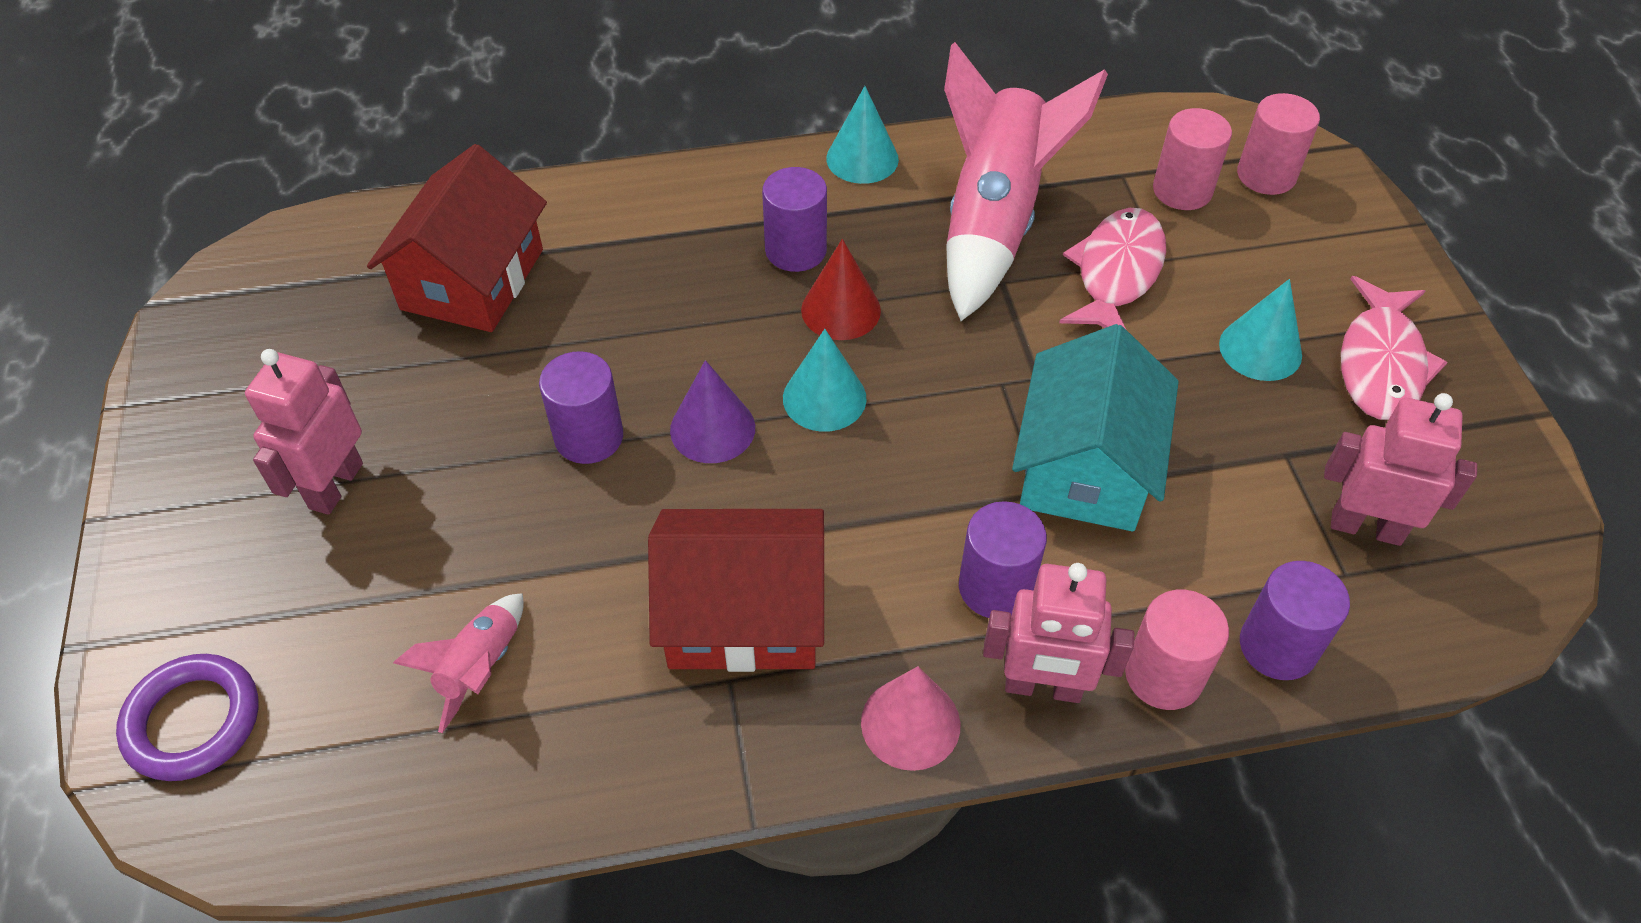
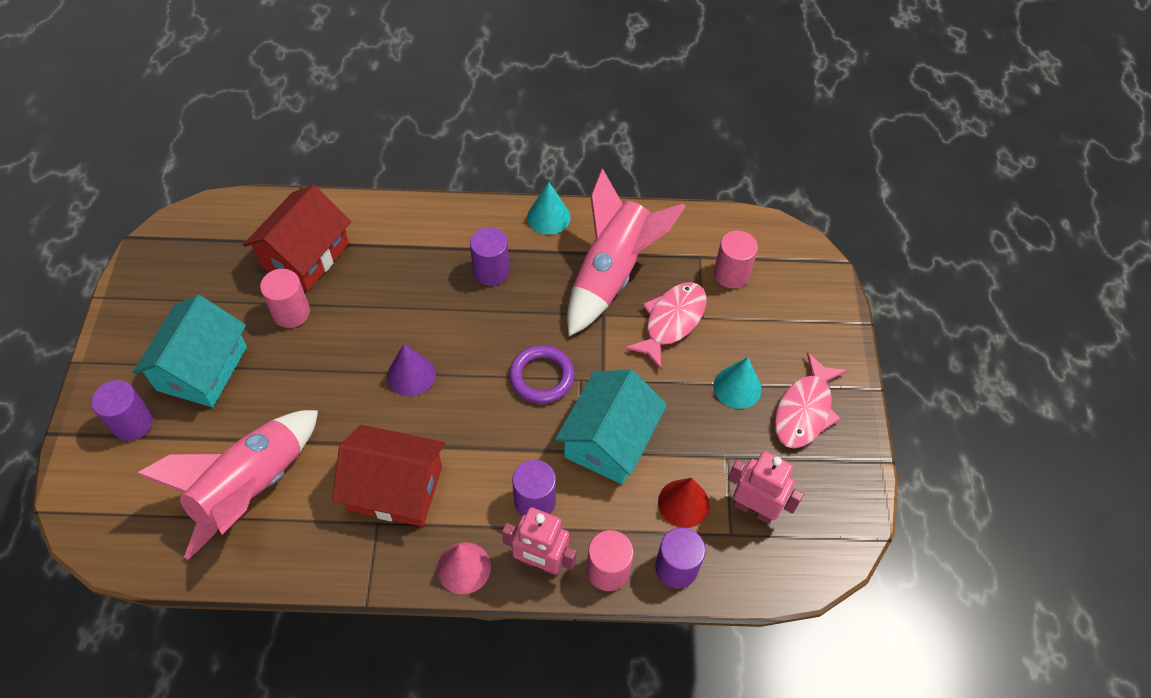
camera: 10 degrees right, 5 degrees up
(193, 721) = (102, 487): purple ring -> purple ring (541, 377)
(335, 485) = (202, 368): pink robot -> turquoise house
(481, 668) = (252, 489): pink rocket -> pink rocket, size x2.16
(589, 437) = (343, 366): purple cylinder -> purple cylinder (133, 423)
(824, 398) = (478, 368): turquoise cone -> none
(841, 310) = (504, 314): red cone -> red cone (683, 503)
(1266, 175) = (786, 273): pink cylinder -> pink cylinder (291, 312)

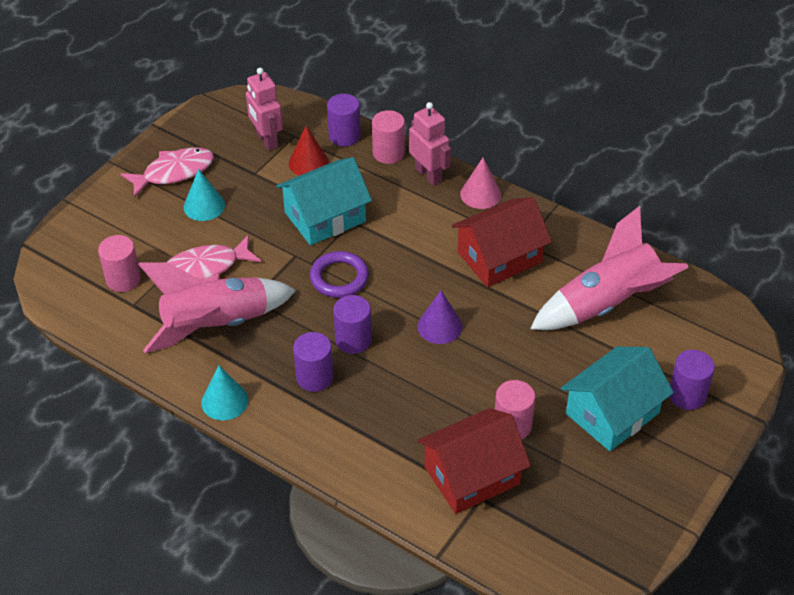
camera: 145 degrees left, 10 degrees down
(395, 488) = (499, 257): red house -> red house turned 75 degrees counterclockwise
(534, 501) = (406, 207): purple cylinder -> purple cylinder (353, 340)

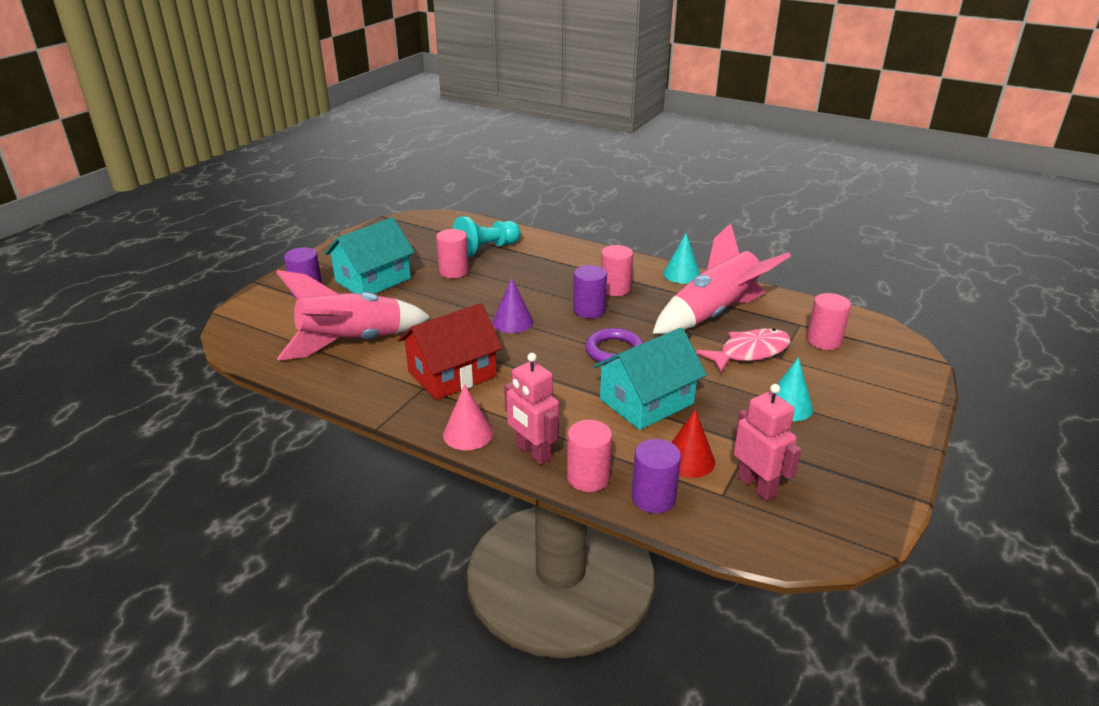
camera: 175 degrees right, 15 degrees down
(174, 172) = (849, 439): pink fish -> none
(314, 377) = (615, 289): purple cylinder -> pink cylinder
(472, 475) = (486, 249): red house -> turquoise pawn

